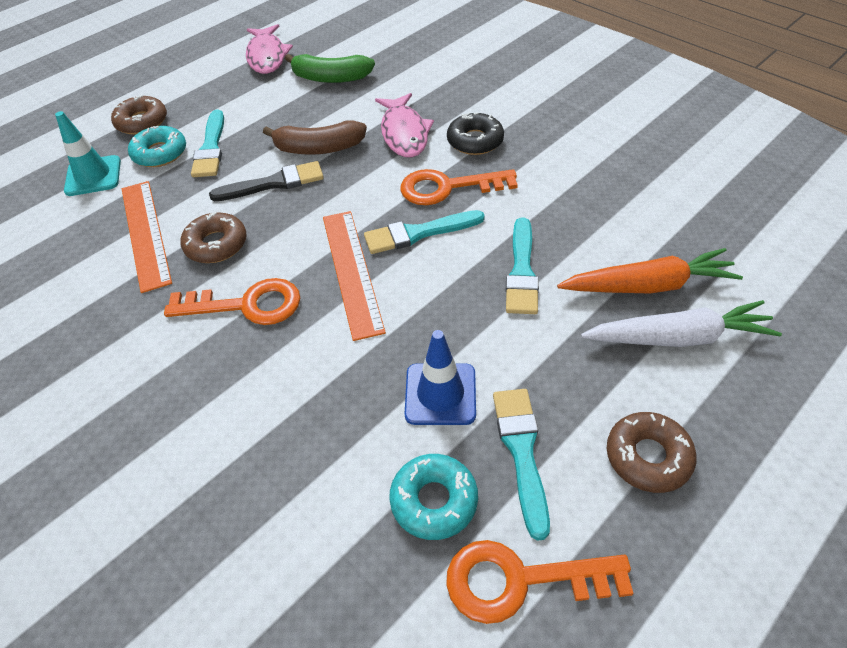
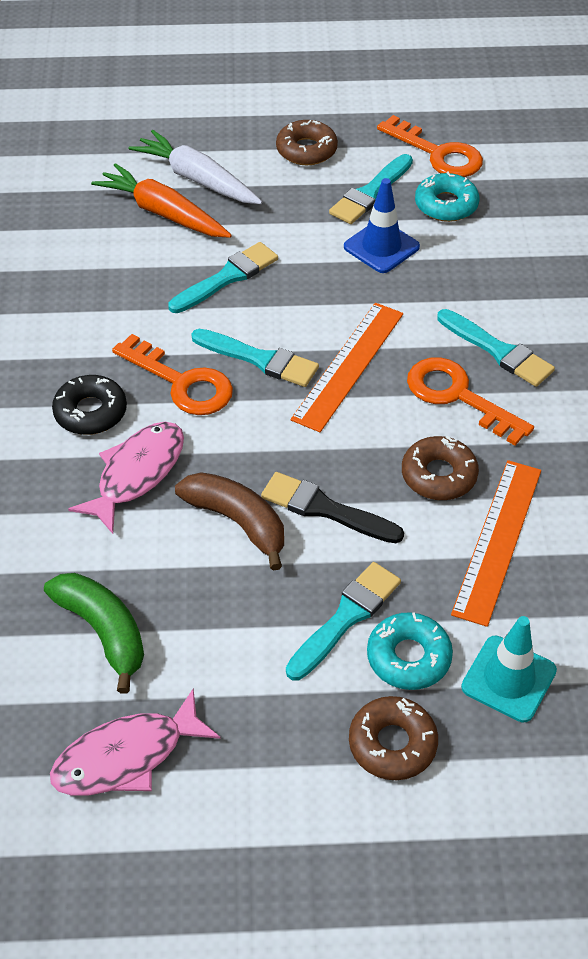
camera: 140 degrees left, 0 degrees up
(243, 365) = (498, 351): none -> turquoise brush
(267, 56) = (126, 756): pink fish -> pink fish turned 150 degrees counterclockwise

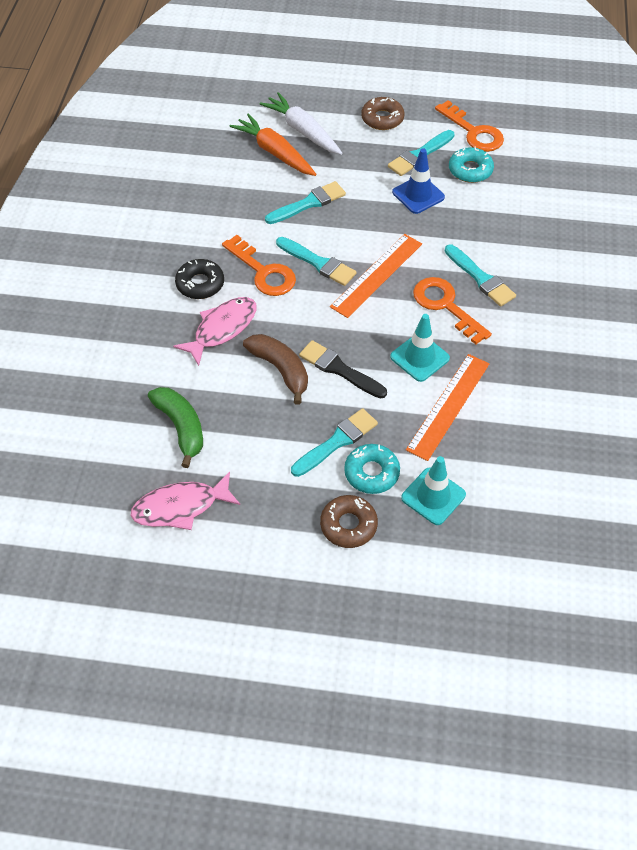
camera: 10 degrees right, 5 degrees up
(438, 475) = (419, 357): brown donut -> turquoise traffic cone

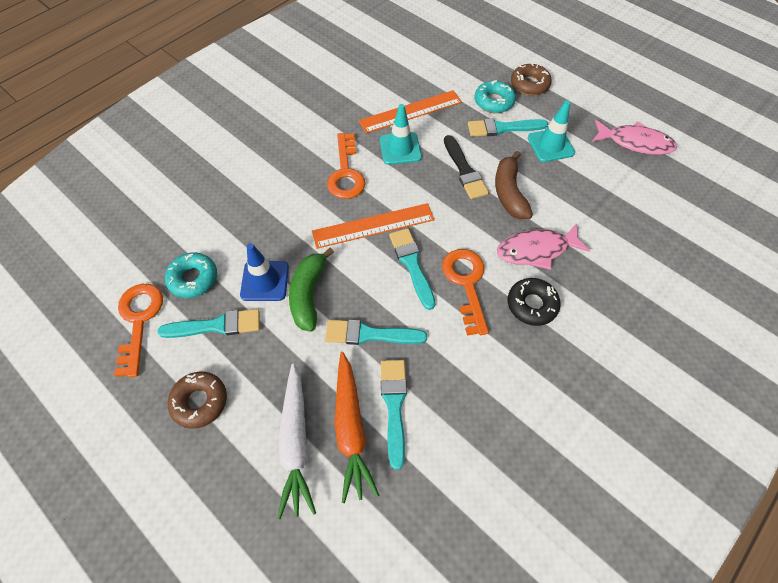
camera: 145 degrees left, 5 degrees up
(181, 427) = (611, 191): green banana -> green banana (309, 294)
(433, 496) = (466, 74): turquoise traffic cone -> turquoise traffic cone (550, 145)
(481, 278) = (298, 178): turquoise brush -> turquoise brush (394, 405)

